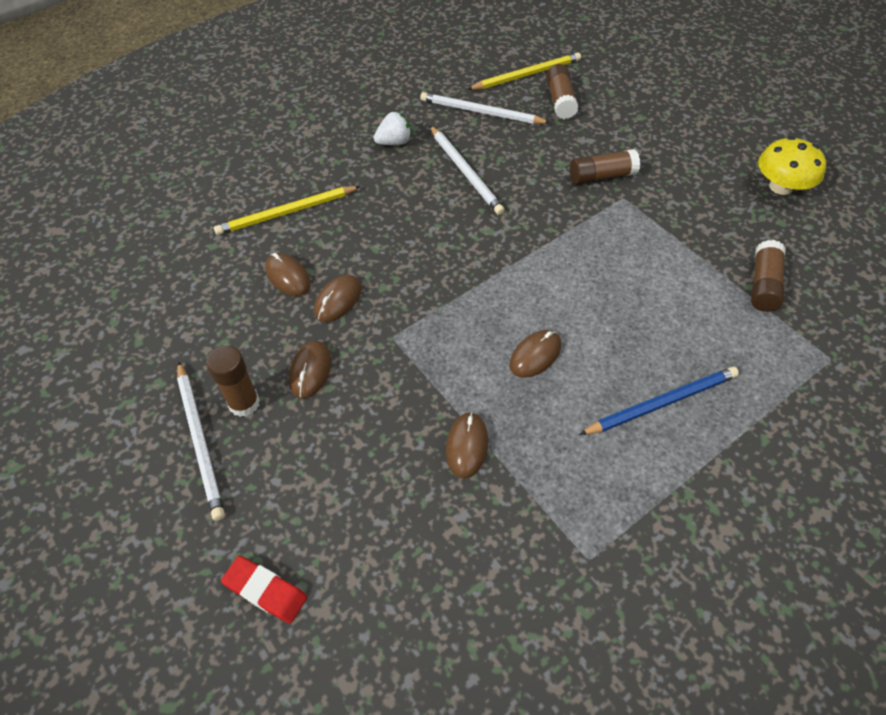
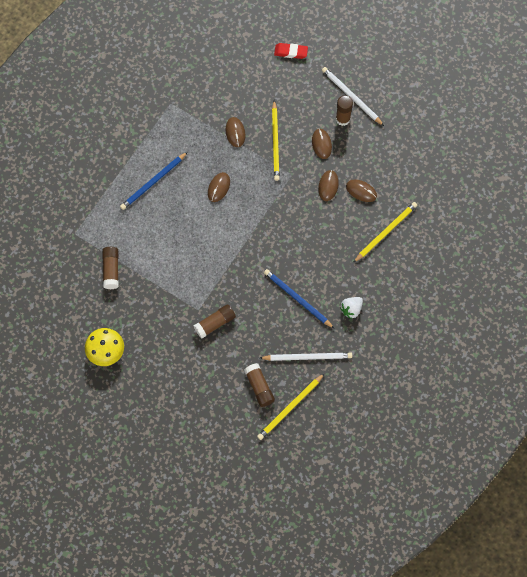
camera: 160 degrees right, 15 degrees up
(395, 401) = (275, 142): none -> yellow pencil
(465, 172) = (297, 299): white pencil -> blue pencil

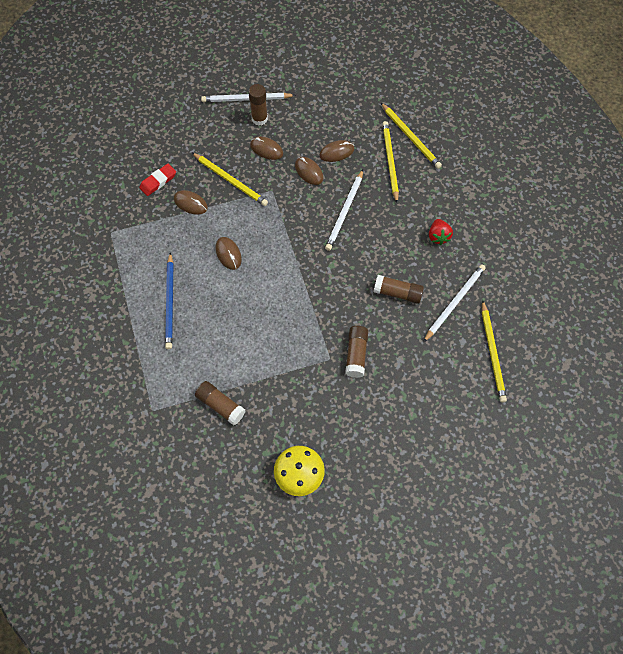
camera: 50 degrees left, 5 degrees down
(259, 387) = (451, 364): brown glue stick -> brown glue stick (397, 293)
(291, 52) = (162, 111): red eraser -> red eraser (158, 181)
(297, 299) = (392, 270): blue pencil -> none
(317, 234) = (345, 212): none -> white pencil
(351, 309) = (438, 236): white strawberry -> red strawberry
(420, 230) = (410, 137): none -> yellow pencil

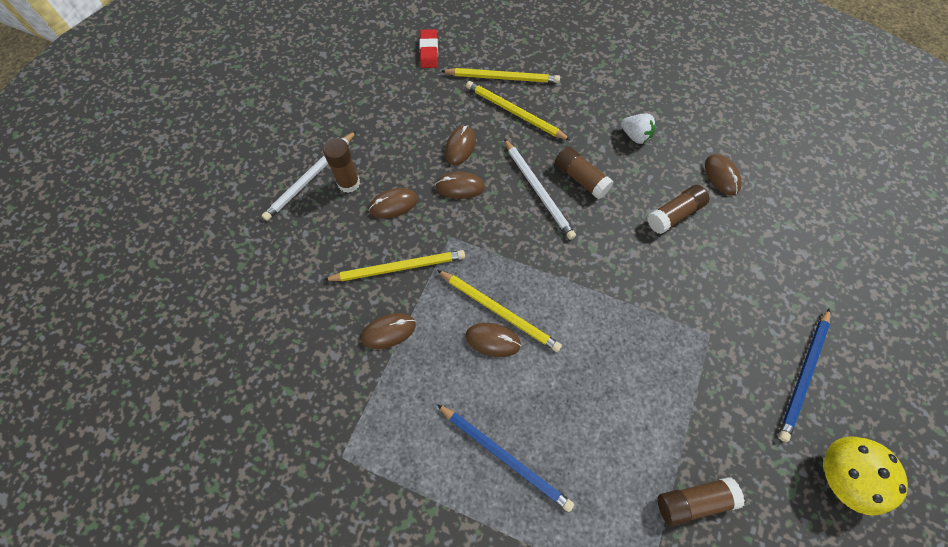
camera: 50 degrees left, 0 degrees up
(158, 181) = (324, 345): red eraser -> red eraser (429, 51)
(347, 423) = (803, 375): none -> blue pencil
(356, 354) = (722, 304): brown glue stick -> brown glue stick (581, 178)
(438, 236) = (635, 136): red strawberry -> white strawberry
(454, 302) = (721, 176): white pencil -> brown mouse
(492, 353) = (800, 186): yellow pencil -> yellow pencil (499, 311)

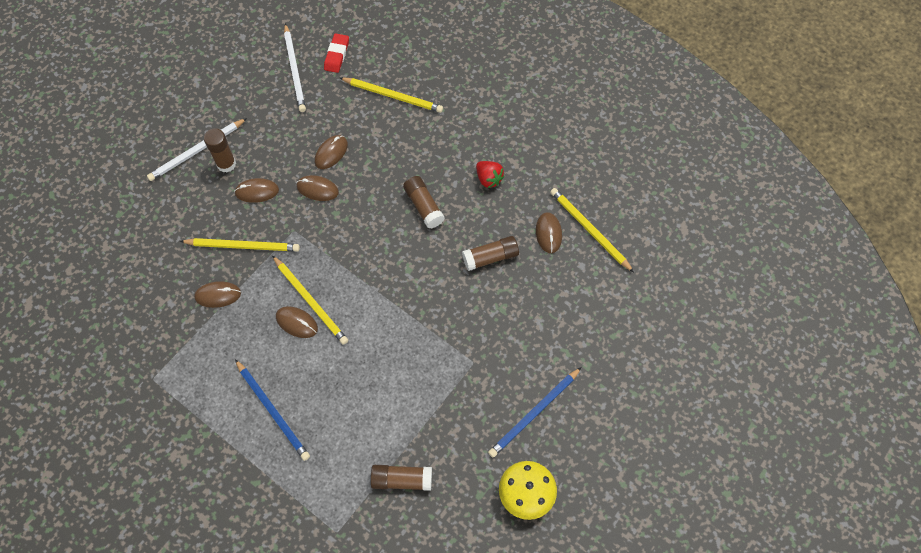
camera: 15 degrees right, 0 degrees up
(514, 112) = (390, 132): yellow pencil -> yellow pencil (589, 230)
(538, 190) = (382, 208): white pencil -> white pencil (294, 70)
(635, 136) = (488, 179): white strawberry -> red strawberry

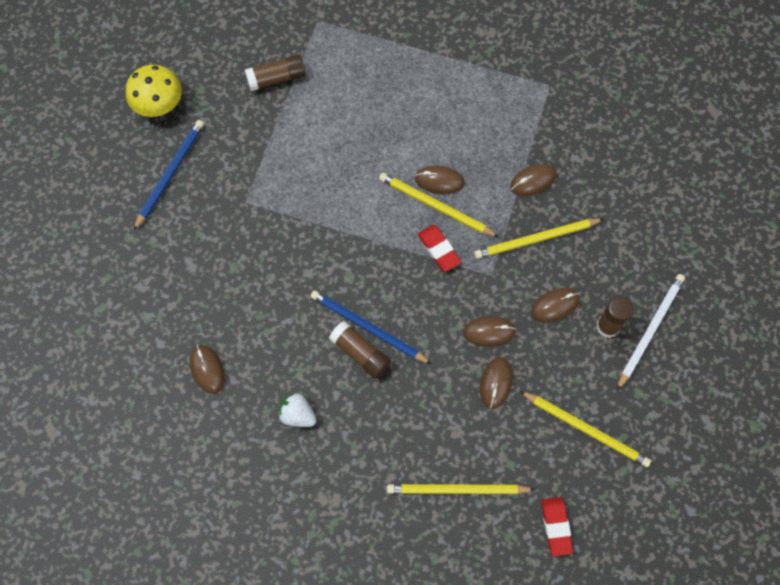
camera: 160 degrees right, 5 degrees up
(273, 411) = (421, 95): blue pencil -> blue pencil (368, 327)
(294, 70) = (597, 483): white pencil -> none
(325, 264) = (439, 249): none -> red eraser
(488, 179) = (297, 415): red strawberry -> white strawberry
(490, 257) = (264, 318): brown glue stick -> none
(589, 230) = (161, 390): yellow pencil -> yellow pencil (586, 429)

